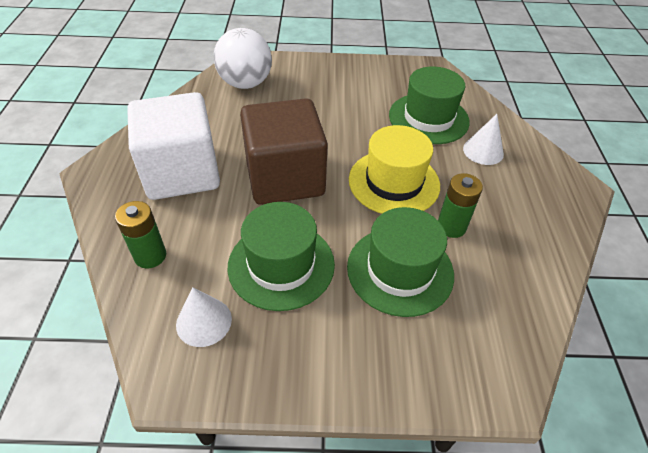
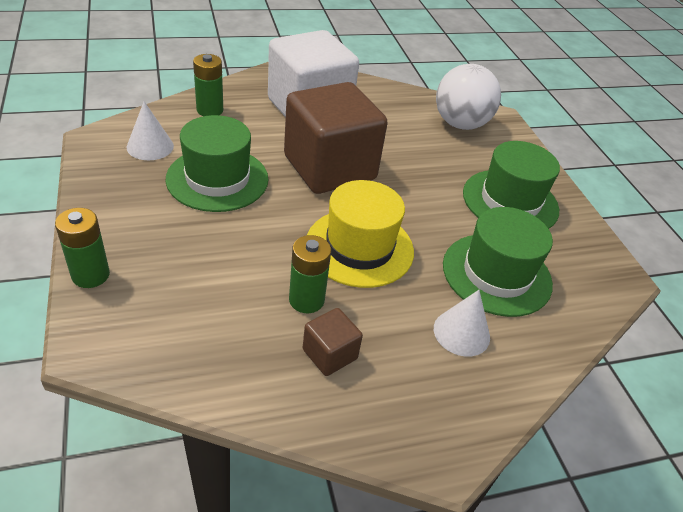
camera: 70 degrees right, 5 degrees down
(400, 270) = (230, 259): green hat -> green hat (510, 201)
(413, 389) = (90, 275): none -> green battery
(505, 224) = (329, 354): none -> brown cube

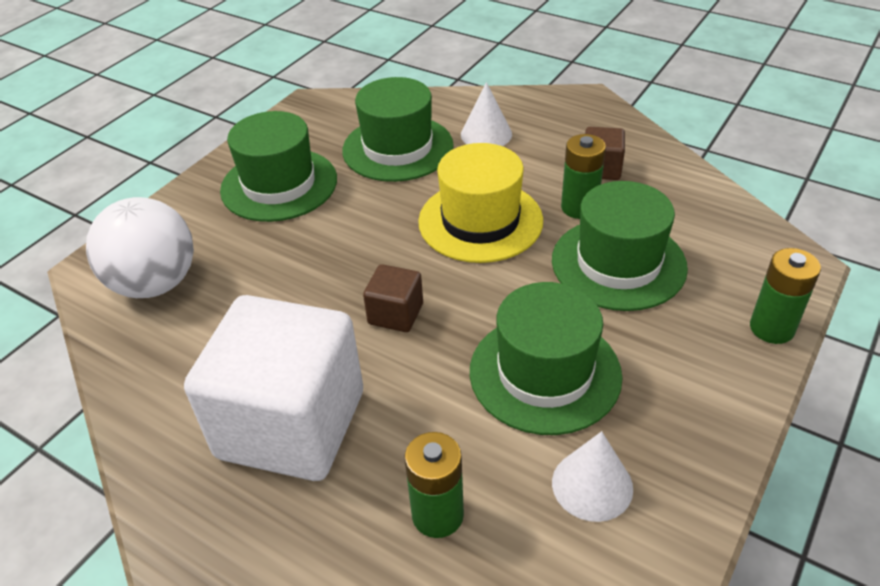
camera: 125 degrees left, 0 degrees up
(234, 267) = (618, 263): none -> green hat
(329, 168) = (395, 314): brown cube -> brown cube, size x0.43

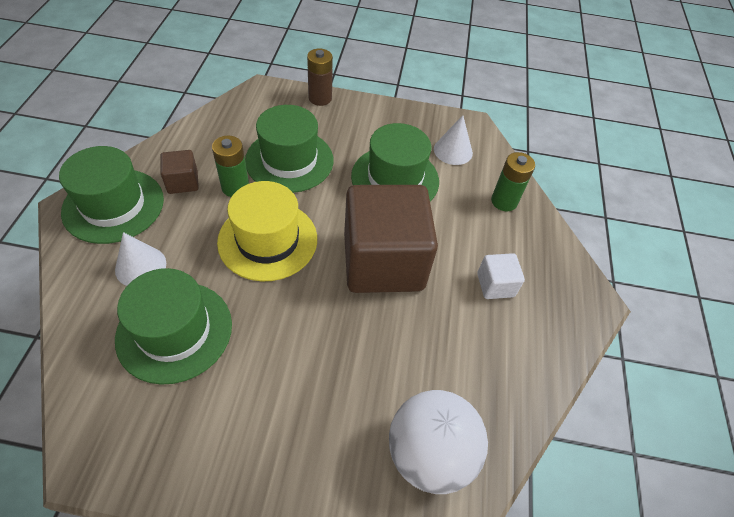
camera: 120 degrees left, 10 degrees up
(279, 184) = (258, 416): green hat -> green hat (113, 205)
(291, 424) = (495, 285): white cube -> white cube, size x0.43
(395, 314) = (383, 262): brown cube -> brown cube, size x2.35
(772, 328) = (320, 98): green battery -> brown battery

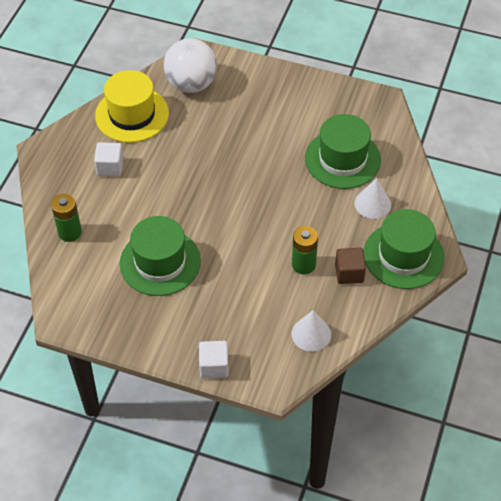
camera: 165 degrees left, 0 degrees up
(268, 240) = (277, 215): yellow hat -> yellow hat (132, 114)
(289, 160) = (254, 289): green hat -> none
(320, 98) = (214, 366): brown battery -> white cube
(383, 262) = (190, 191): brown cube -> none
(453, 150) = (94, 288): white cone -> white cone (311, 334)

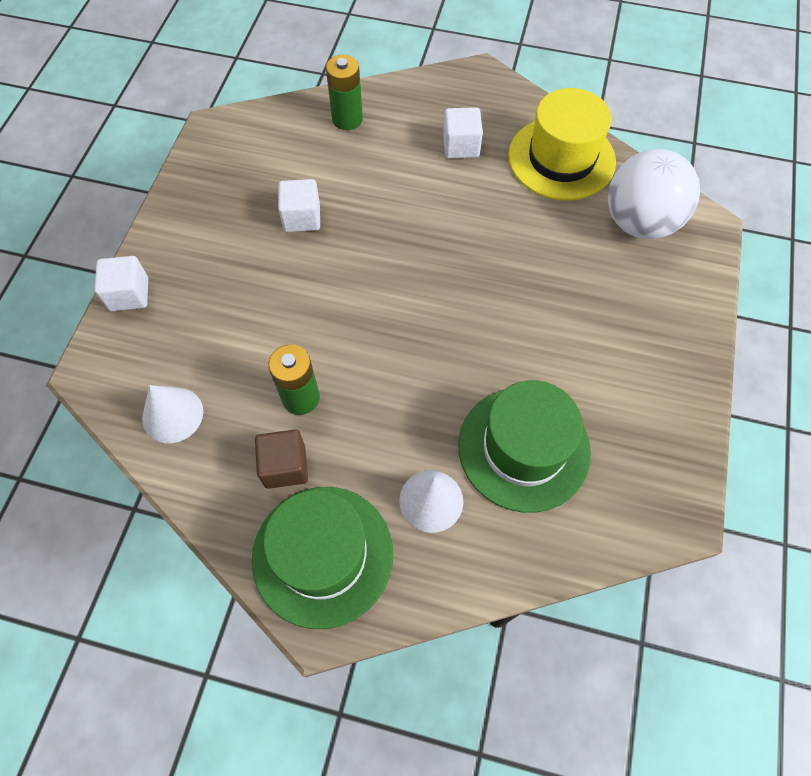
camera: 85 degrees right, 10 degrees up
(160, 262) = (302, 218): green hat -> white cube

